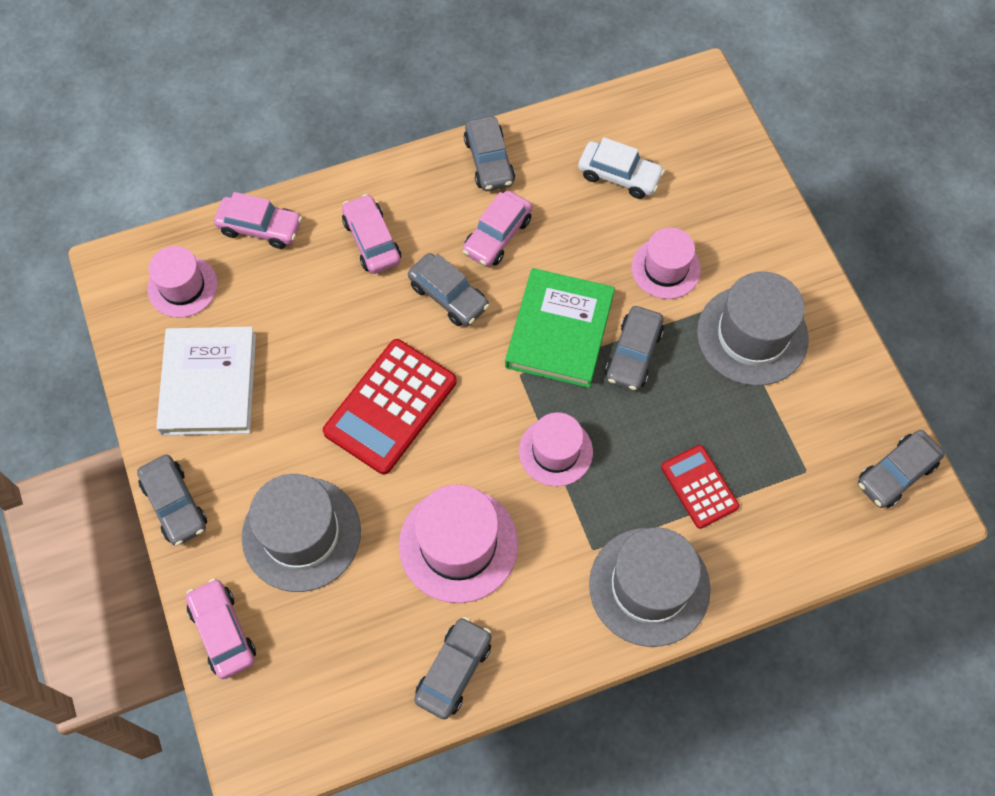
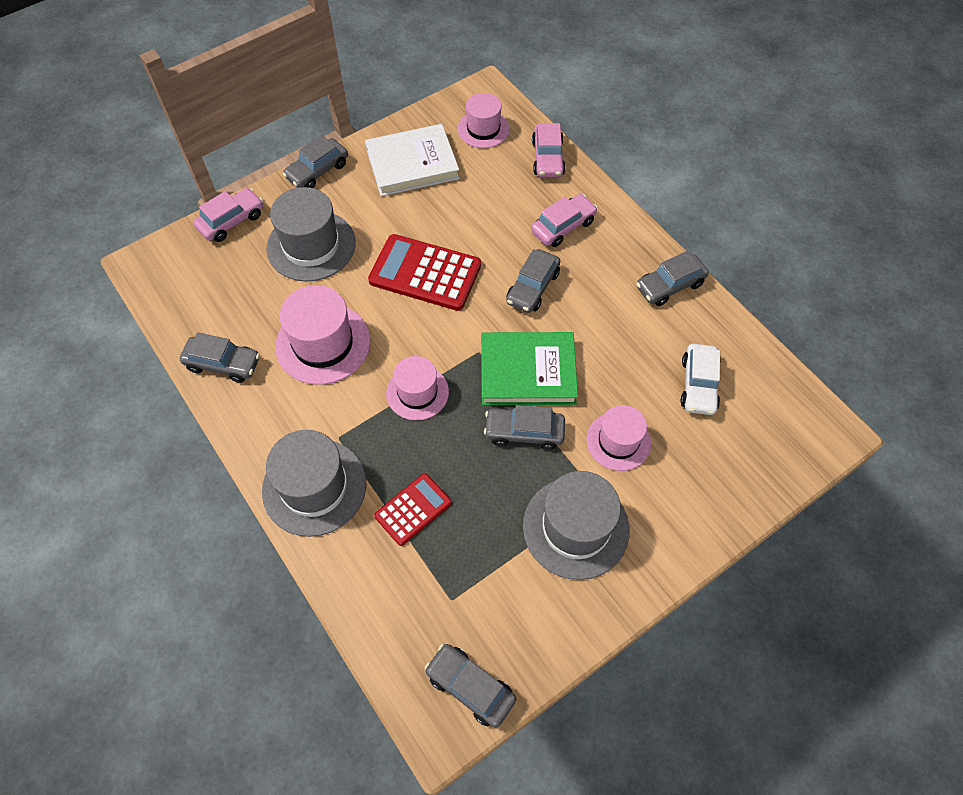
camera: 75 degrees right, 5 degrees down
(497, 235) = (601, 308): pink car -> none

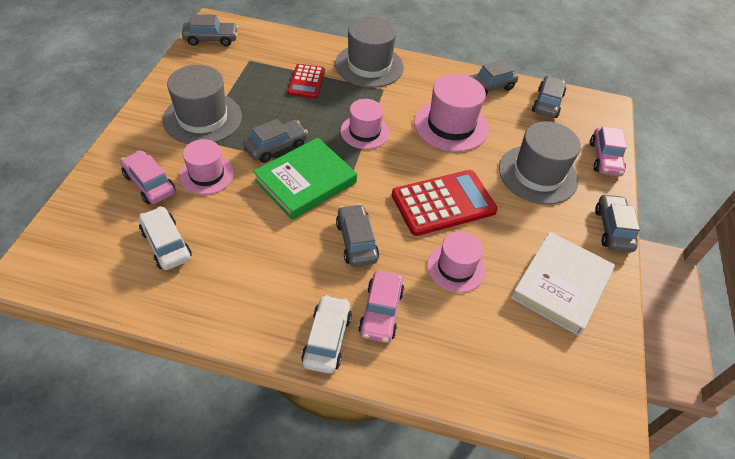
camera: 135 degrees right, 10 degrees down
(483, 129) = (553, 370): pink hat -> pink hat (456, 267)
(548, 158) = (463, 380): pink car -> pink car (149, 184)
(618, 233) = (327, 339): none -> white car
(670, 286) = (242, 316): grey car -> grey car (547, 103)

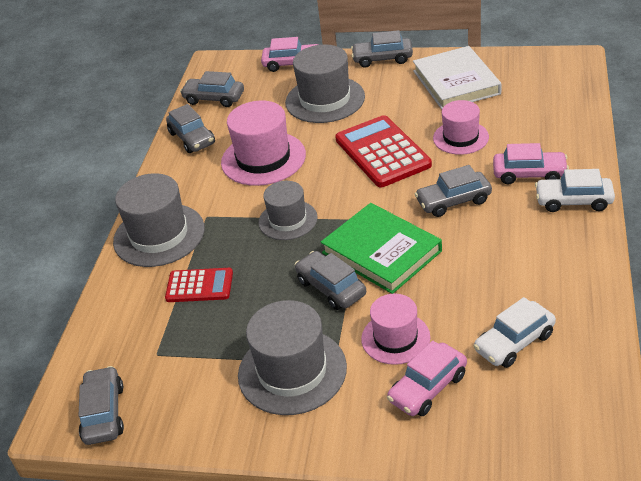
camera: 85 degrees left, 10 degrees down
(364, 132) = (288, 220): pink hat -> grey hat
(561, 285) = (456, 82): white book -> white book turned 45 degrees clockwise

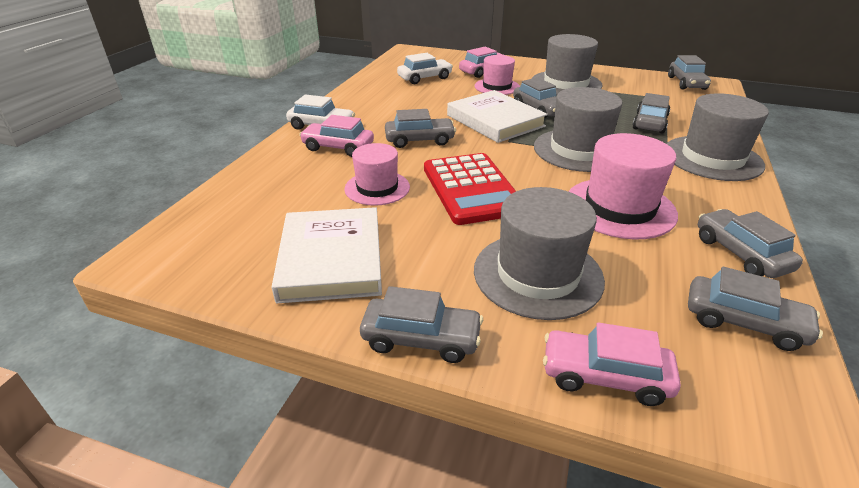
camera: 175 degrees left, 5 degrees down
(199, 286) = (649, 123): red calculator -> grey car
(288, 220) = (579, 150): grey hat -> grey hat, size x1.56
(381, 252) = (495, 121): green book -> white book

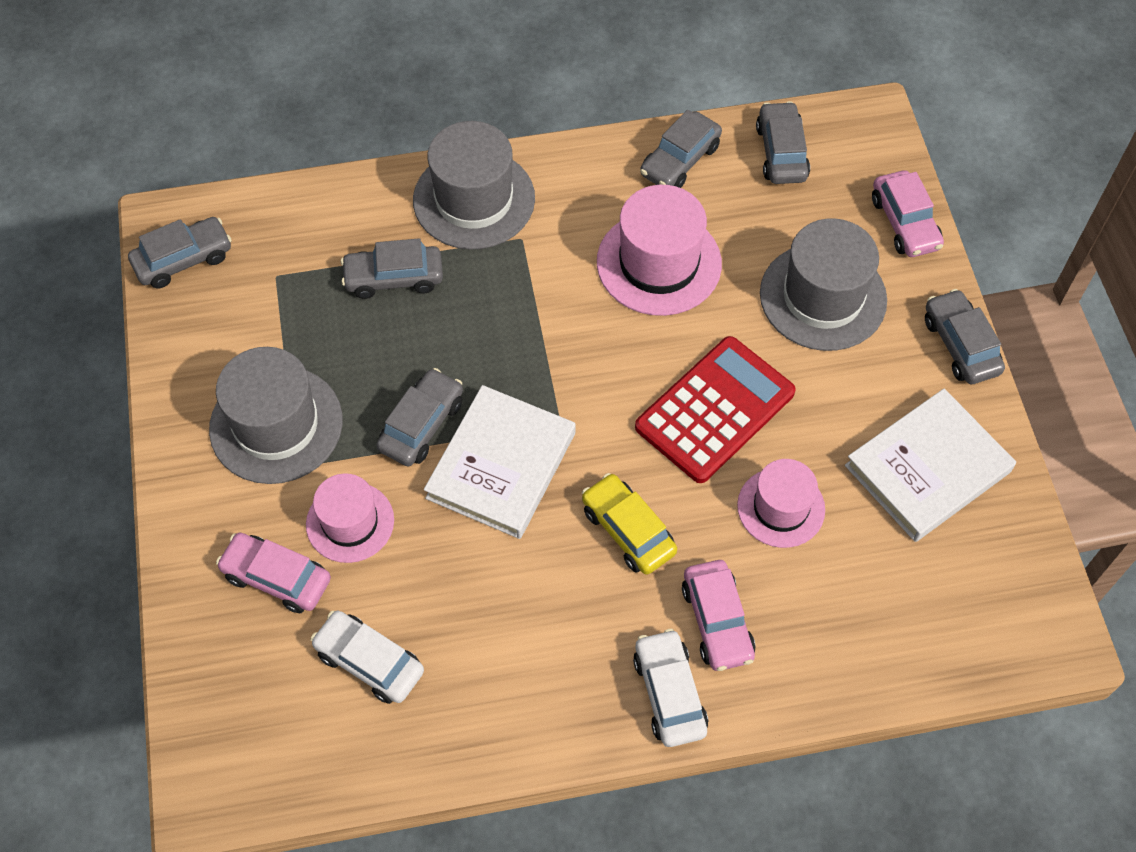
camera: 120 degrees left, 25 degrees up
(419, 140) = (628, 530): grey car -> yellow car
(579, 150) = (537, 335): grey hat -> none

